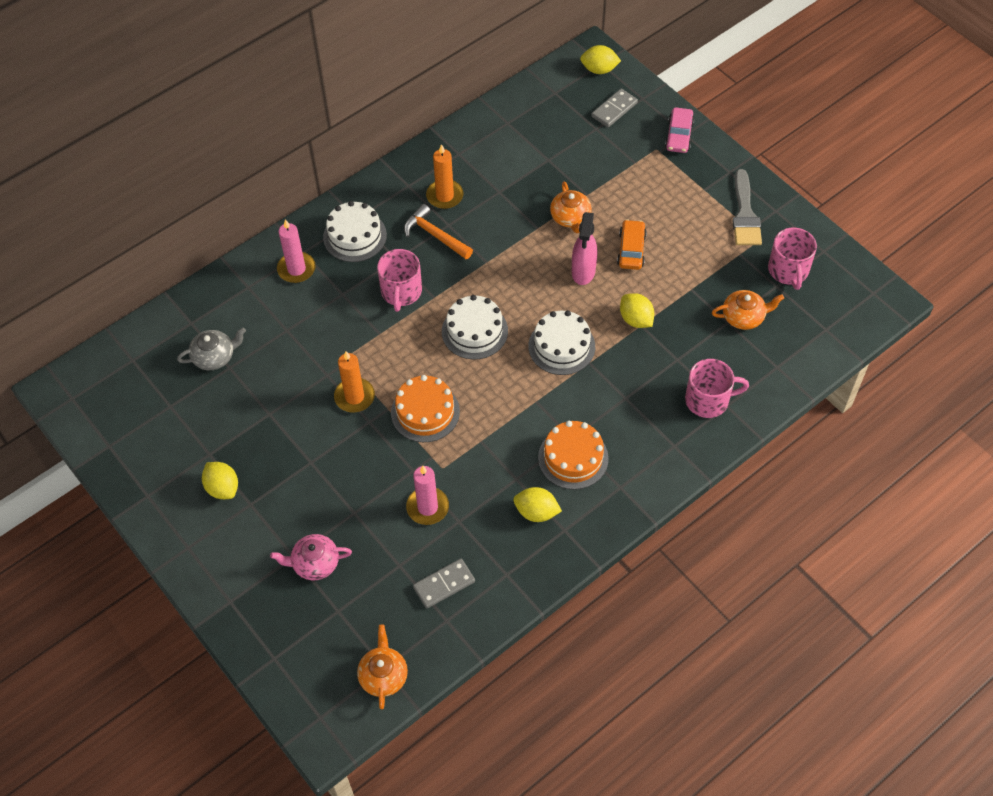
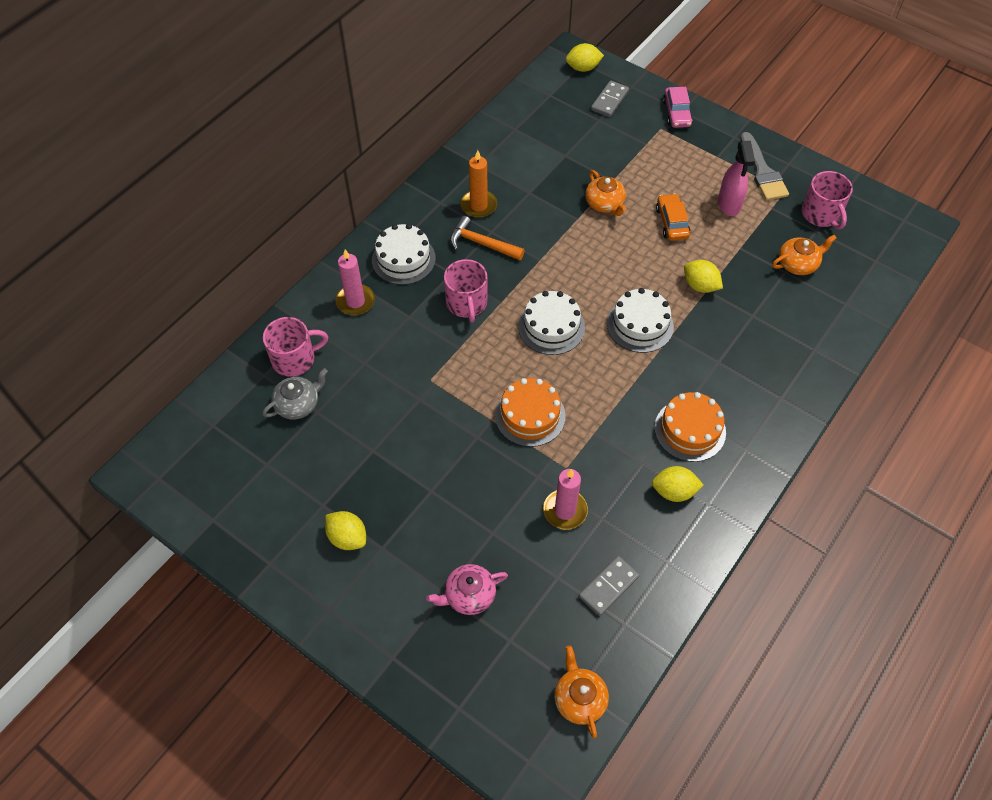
camera: 15 degrees left, 0 degrees up
(354, 397) = (454, 415): orange candle -> none
(583, 272) = (635, 251): pink spray bottle -> pink spray bottle (729, 205)
(708, 400) = (795, 347): pink mug -> pink mug (294, 359)

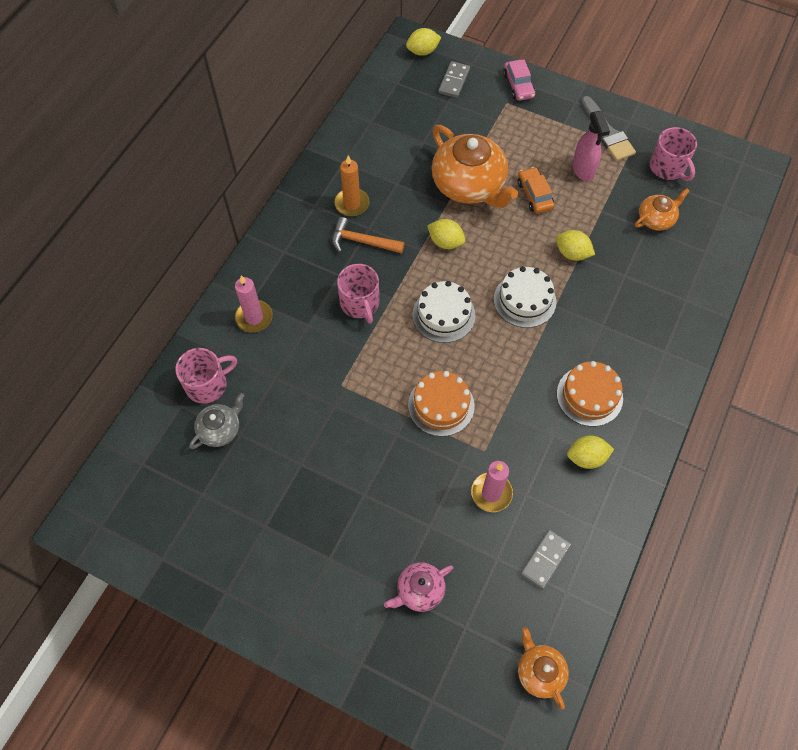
camera: 10 degrees left, 5 degrees up
(347, 537) = (294, 554): yellow lemon -> yellow lemon (445, 242)
(403, 259) = (291, 268): white cake -> none
(605, 204) = (469, 185): orange teapot -> orange teapot, size x1.97

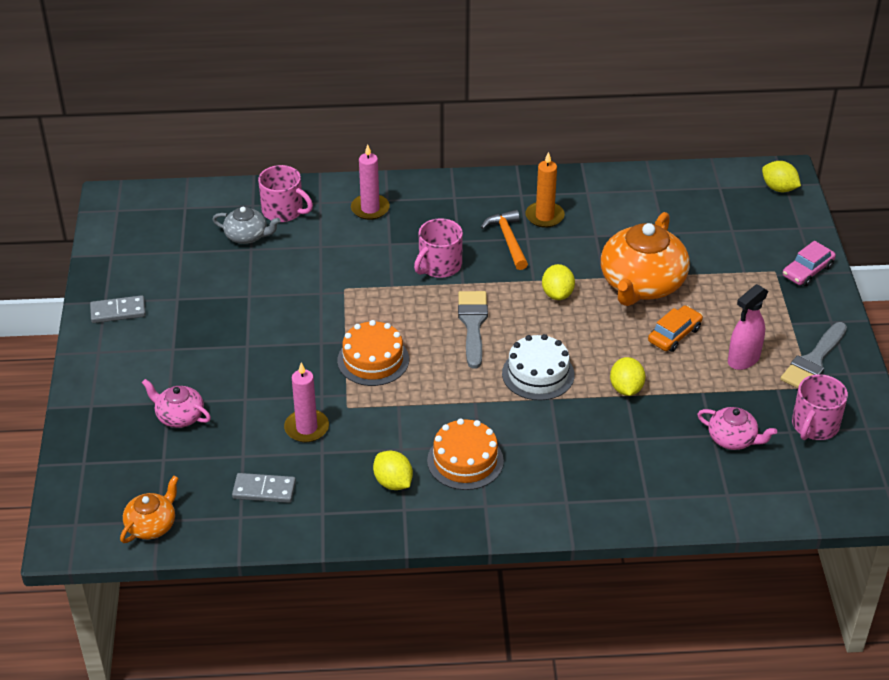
camera: 60 degrees right, 20 degrees down
(443, 315) = (473, 324): white cake -> grey brush
(454, 81) = (763, 224): grey domino -> grey domino (118, 311)
(656, 219) = (733, 439): orange teapot -> pink teapot

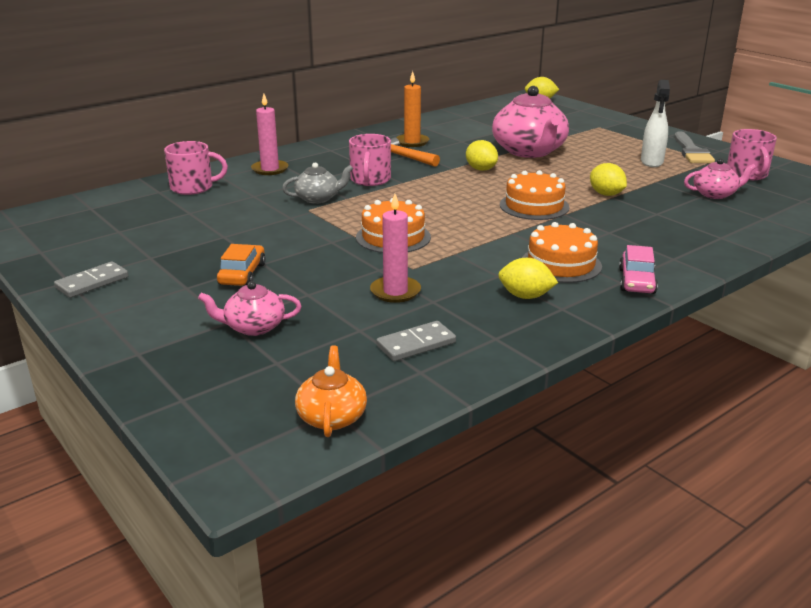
camera: 35 degrees left, 15 degrees down
(247, 236) = (176, 207): grey teapot -> grey teapot (318, 198)
(473, 324) = (444, 198): grey brush -> none
(538, 374) = (534, 206): white cake -> orange cake
(641, 284) = (529, 151): orange teapot -> pink teapot
(674, 335) = (590, 164): orange car -> orange car (242, 274)
(743, 359) = (651, 162): pink spray bottle -> white spray bottle
(807, 271) = (617, 122): pink car -> pink car (636, 281)

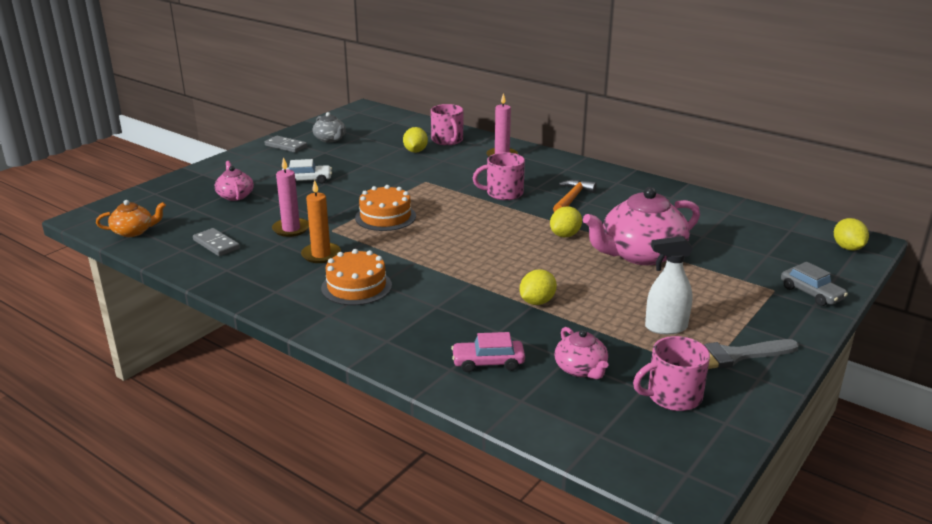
camera: 75 degrees right, 0 degrees up
(242, 274) = (307, 180): orange car -> white car
(318, 198) = (450, 181): grey teapot -> grey teapot (330, 139)
(412, 142) = (618, 197): orange candle -> orange candle (321, 255)
(525, 296) = (293, 275): yellow lemon -> yellow lemon (415, 151)
(534, 206) = (483, 267): orange cake -> none
(605, 120) = (811, 293): none -> grey car
(636, 281) = (331, 322): pink car -> pink car (488, 362)

